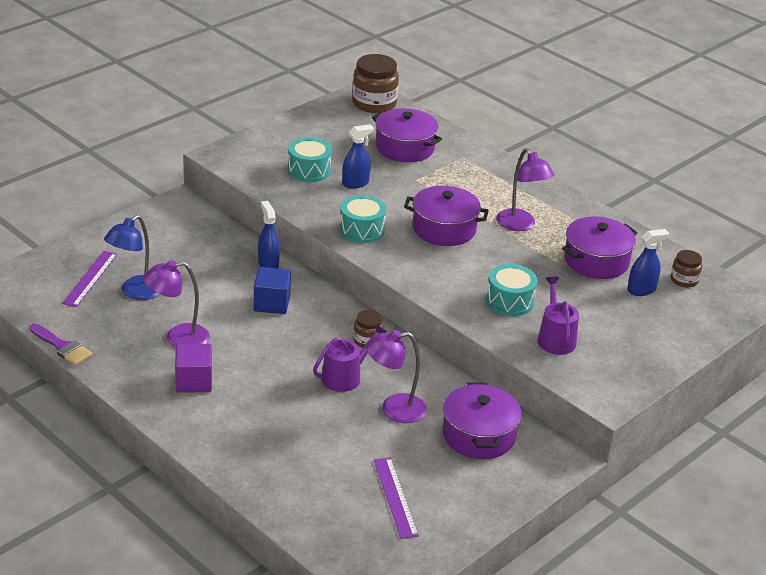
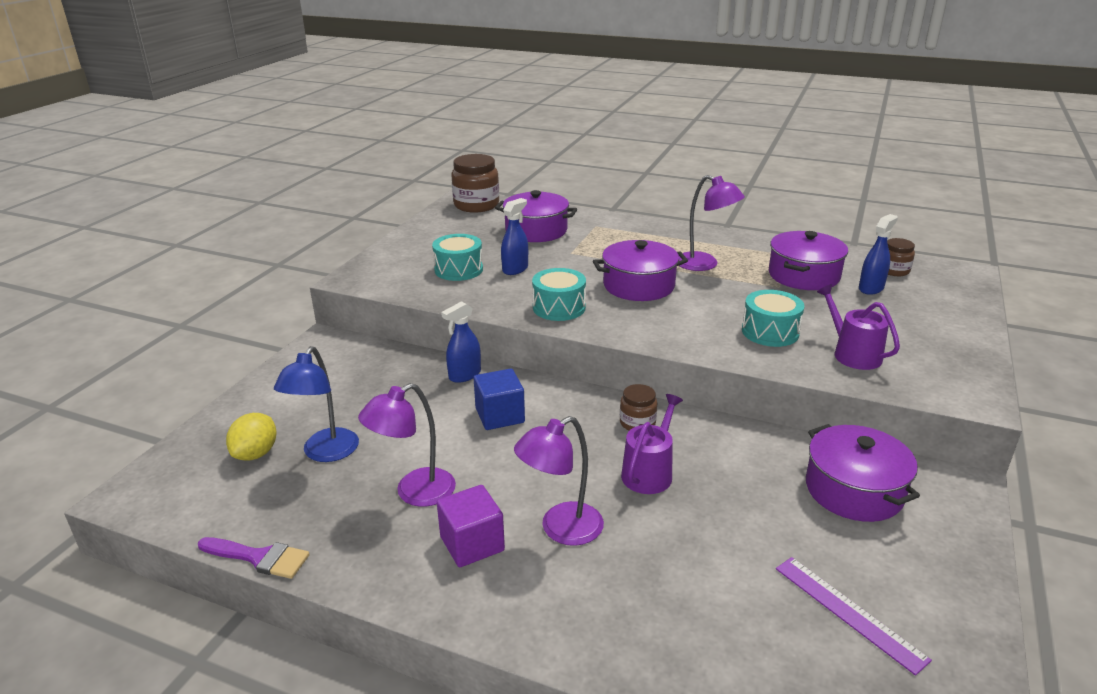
camera: 20 degrees left, 5 degrees down
(90, 278) = (256, 453): purple ruler -> yellow lemon
(268, 264) = (464, 375): blue spray bottle -> blue spray bottle turned 90 degrees counterclockwise
(394, 409) = (737, 493): purple lamp -> purple lamp (561, 529)

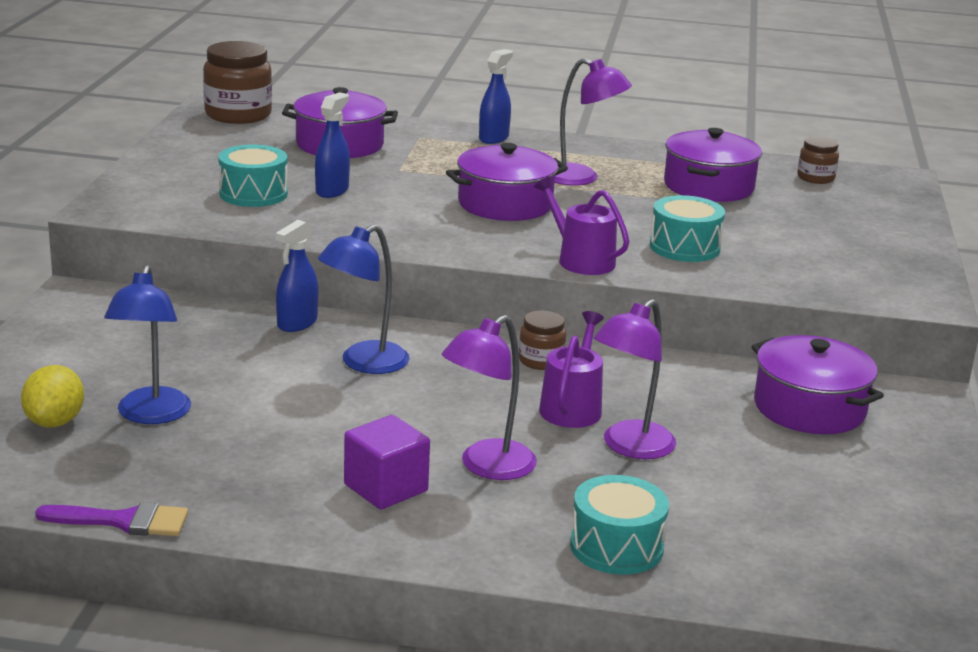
camera: 15 degrees left, 5 degrees down
(414, 493) = (290, 446): purple lamp -> purple lamp (630, 447)
(500, 415) = (364, 363): blue cube -> blue lamp
(559, 307) = (411, 232): turquoise drum -> turquoise drum (616, 547)
(848, 612) = (825, 511): purple ruler -> none
(852, 354) = (786, 265): purple watering can -> purple watering can (581, 260)
(871, 288) = (792, 197): blue spray bottle -> blue spray bottle (494, 138)

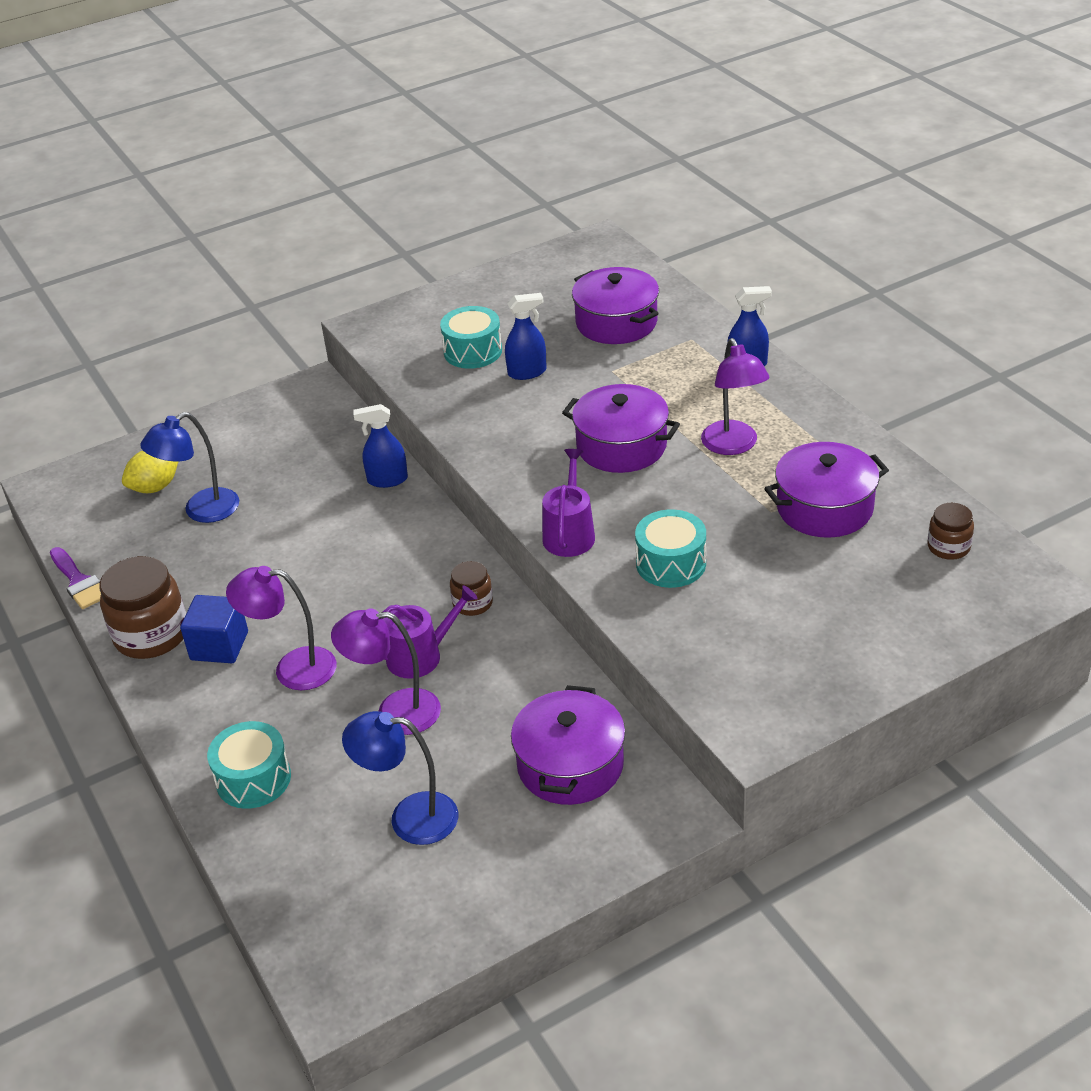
camera: 55 degrees right, 15 degrees up
(238, 115) = (601, 257): brown jar -> brown jar (151, 635)
(364, 363) = (368, 538): blue lamp -> blue lamp (409, 817)
(385, 488) = (219, 646): purple cube -> blue cube

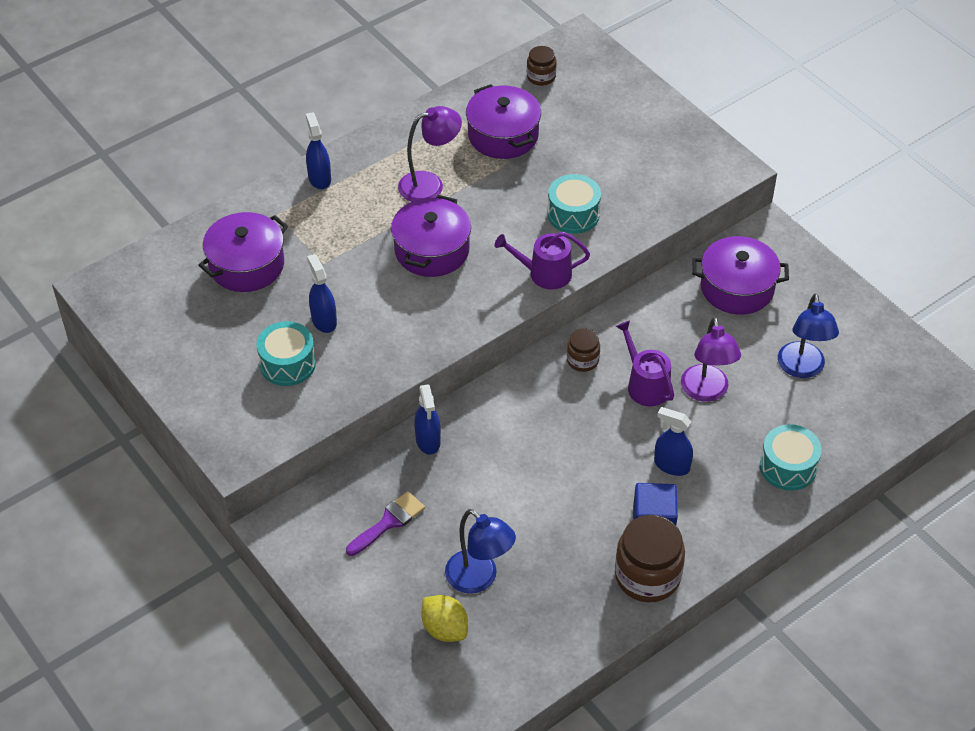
camera: 100 degrees left, 10 degrees up
(79, 582) = (586, 655): purple brush -> purple brush (388, 522)
(292, 668) = (671, 465): purple lamp -> blue spray bottle

